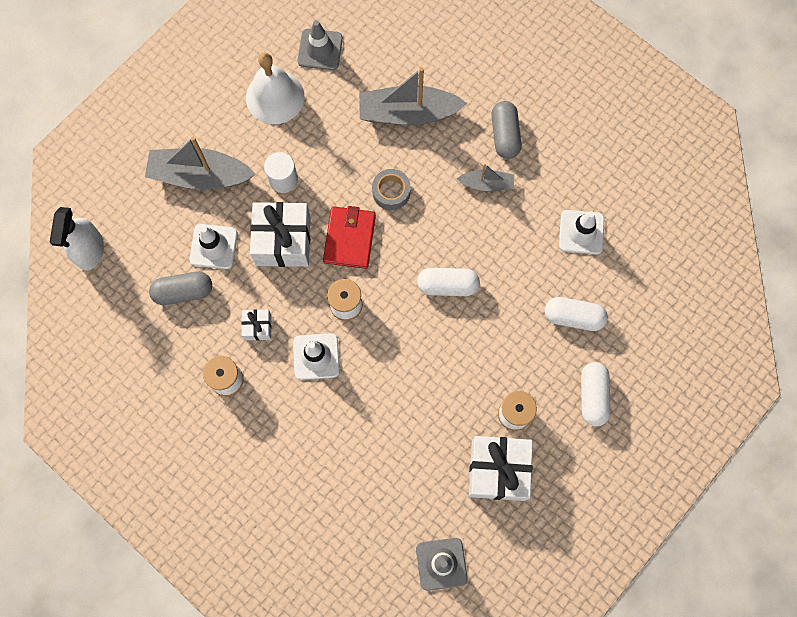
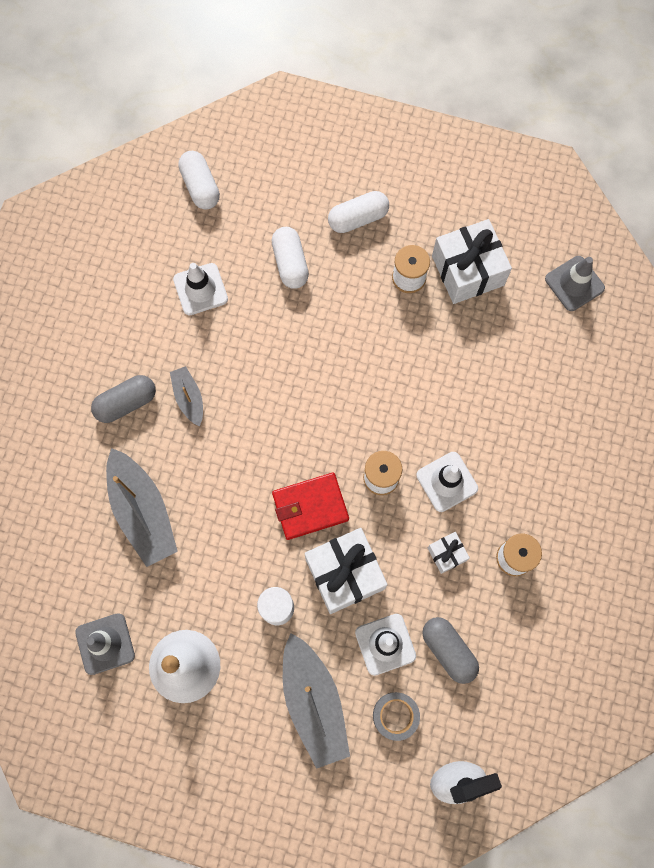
camera: 115 degrees left, 0 degrees up
(391, 192) = (240, 488): grey tape -> grey tape (395, 715)
(447, 285) = (314, 389): white capsule -> white capsule (200, 187)

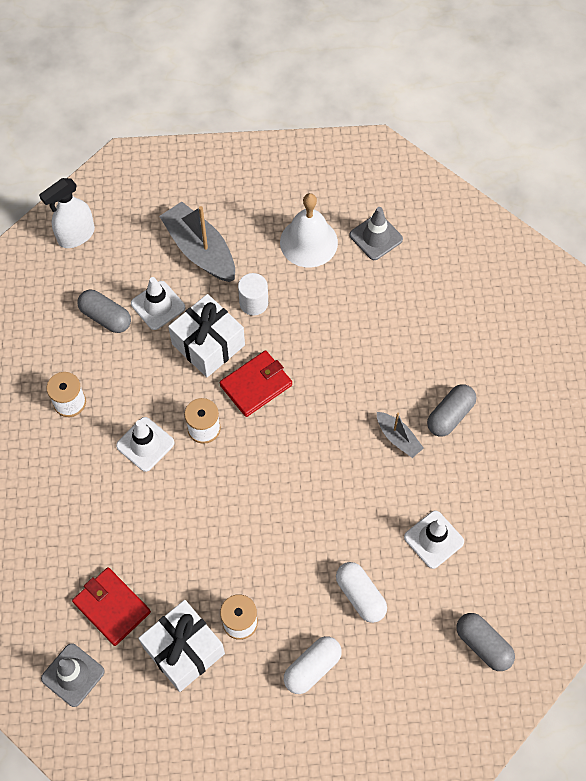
camera: 160 degrees right, 10 degrees down
(143, 512) = (393, 336): grey boat -> none
(200, 187) = (483, 645): white capsule -> grey capsule
(395, 715) = (134, 261): grey tape -> none
(447, 554) = (128, 387): white gift -> none
(523, 330) = (112, 607): none -> red wallet

